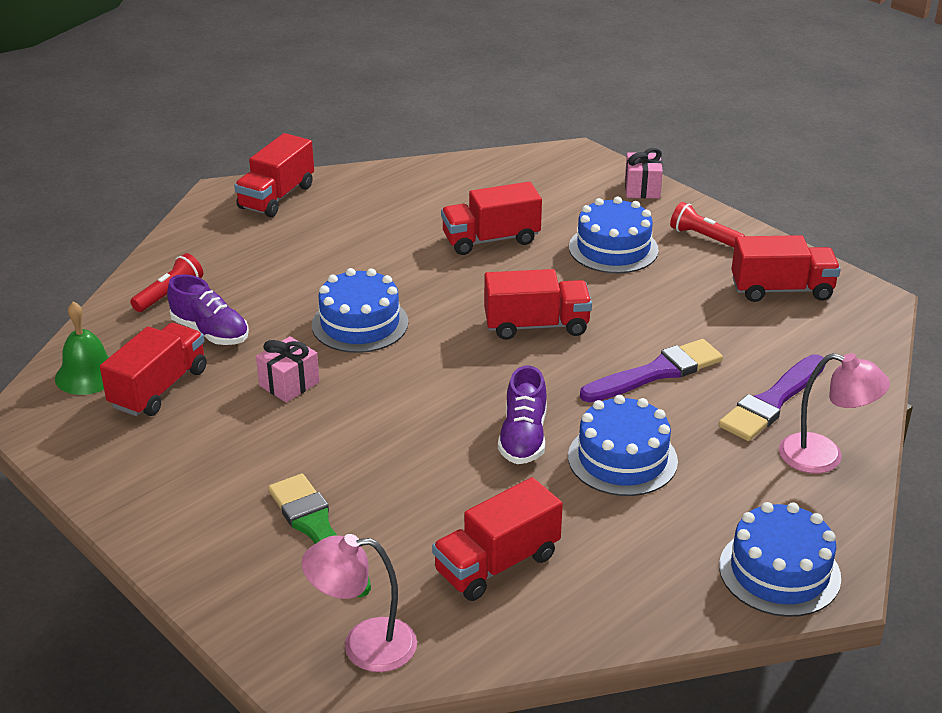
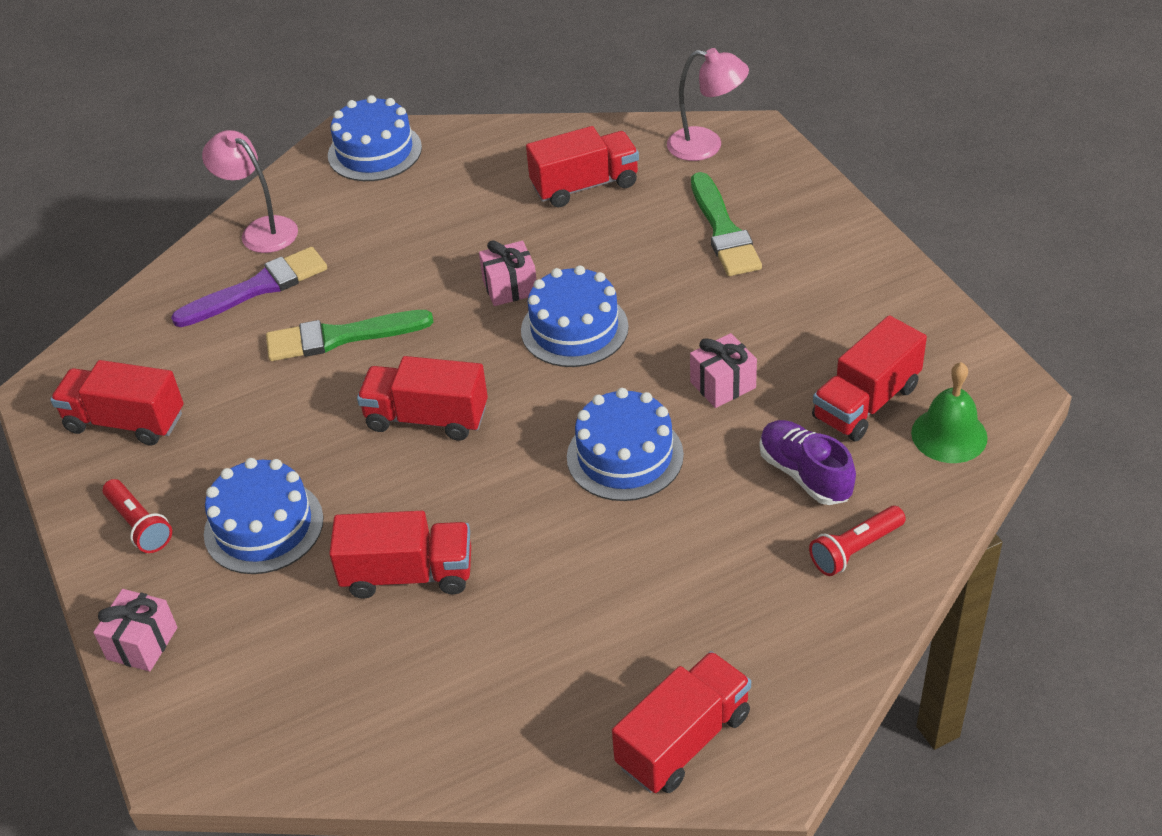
camera: 160 degrees left, 10 degrees up
(523, 438) = (510, 287): purple shoe -> pink gift
(622, 459) = (433, 254): blue cake -> blue cake (574, 329)
(656, 372) = (341, 337): purple brush -> green brush

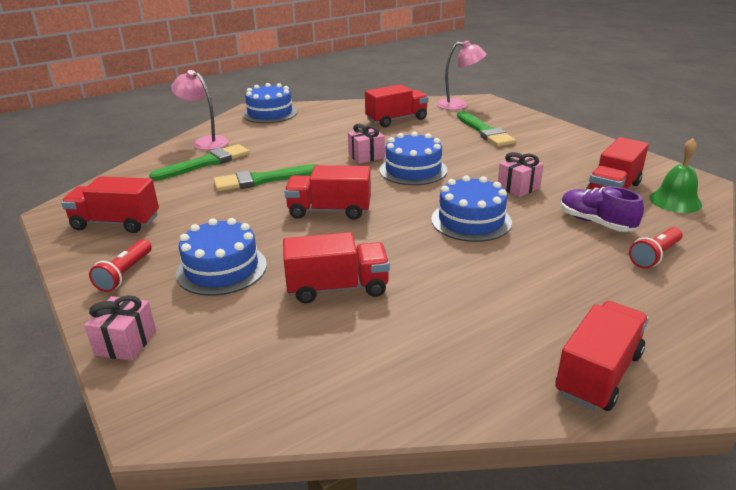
camera: 10 degrees left, 15 degrees down
(139, 525) = (125, 274): red flashlight -> red flashlight turned 60 degrees clockwise
(257, 288) = (205, 163): purple brush -> green brush

